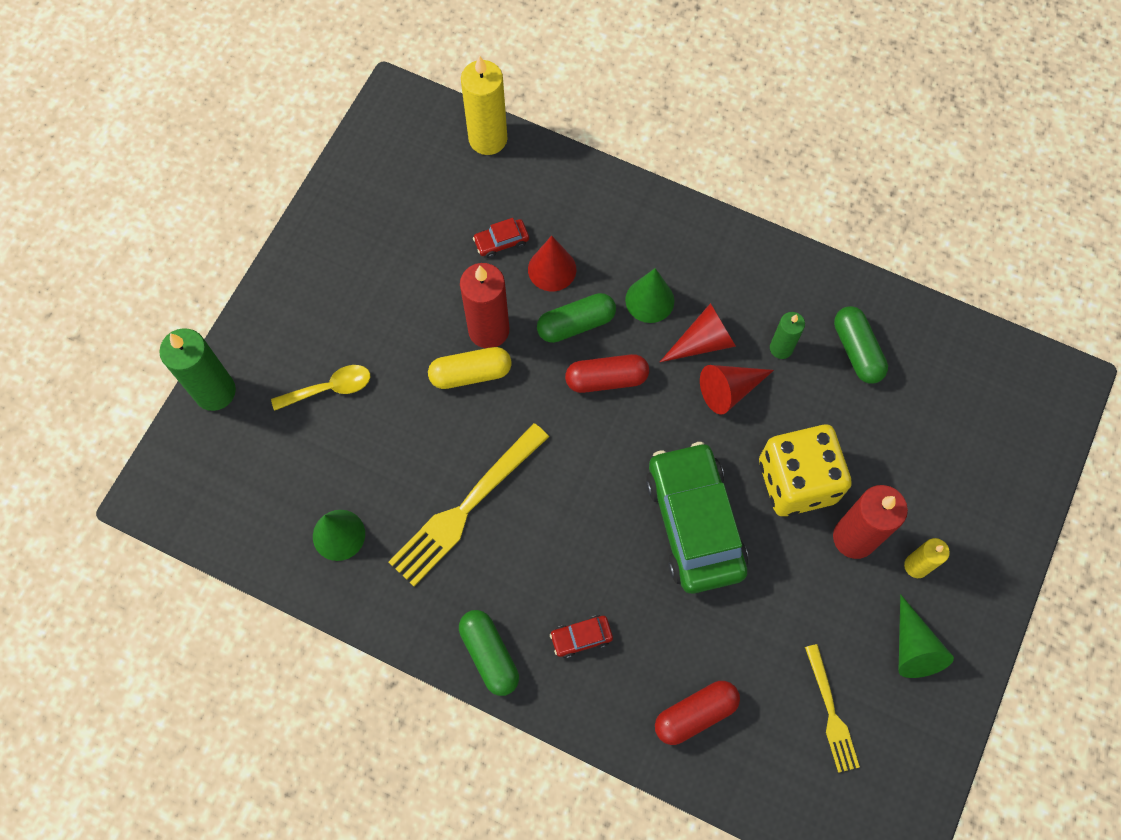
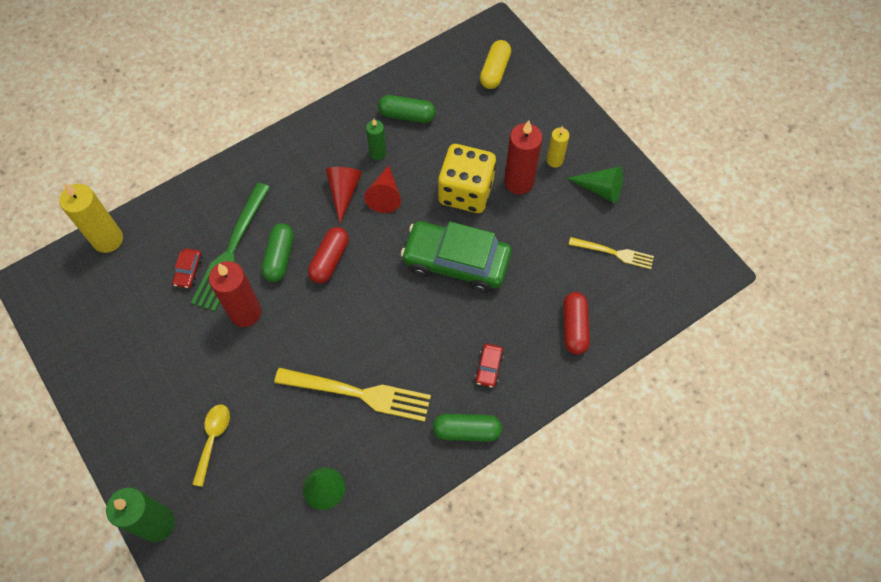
camera: 60 degrees left, 5 degrees down
(465, 509) = (359, 393): yellow fork -> yellow fork turned 60 degrees counterclockwise
(470, 373) = (268, 340): yellow capsule -> yellow capsule (495, 71)
(552, 269) = (231, 251): red cone -> green fork
(649, 300) = (295, 206): green cone -> none

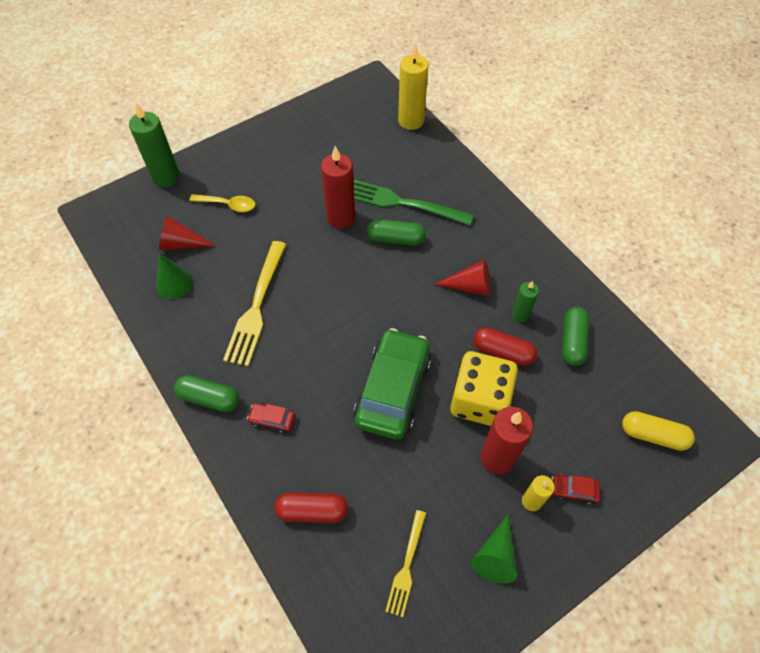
camera: 90 degrees right, 5 degrees down
(188, 271) = (381, 175): red car -> red car (573, 490)
(329, 260) = (393, 278): red capsule -> red capsule (503, 352)
(385, 195) = (469, 322): red cone -> red cone (181, 243)
(467, 431) = (209, 398): green capsule -> green capsule turned 75 degrees counterclockwise

